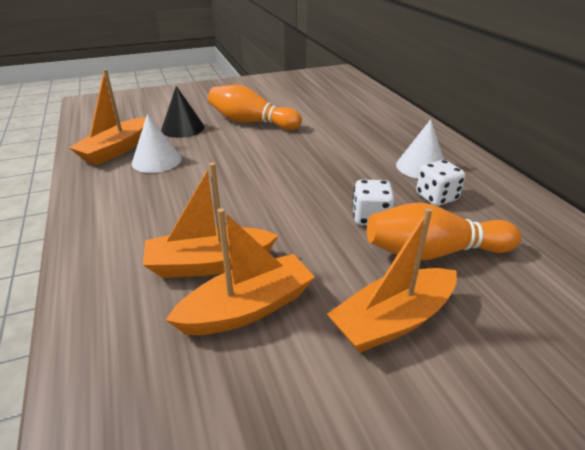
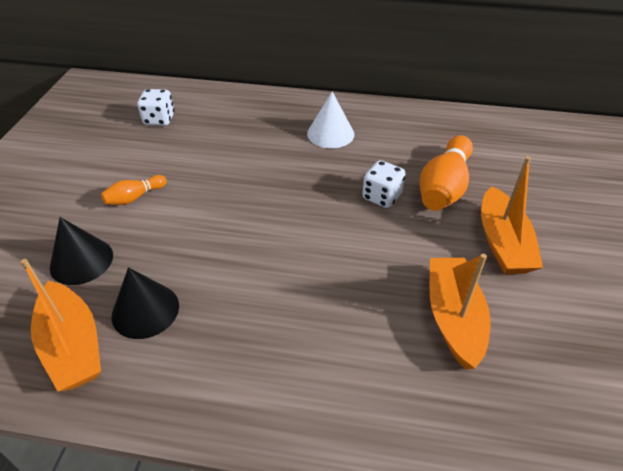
camera: 60 degrees left, 10 degrees up
(156, 160) = (145, 310): white cone -> black cone
(209, 264) = (382, 324): orange boat -> none
(251, 122) = (135, 197): orange bowling pin -> orange bowling pin, size x0.51
(436, 197) = (379, 150): white dice -> white dice (159, 119)

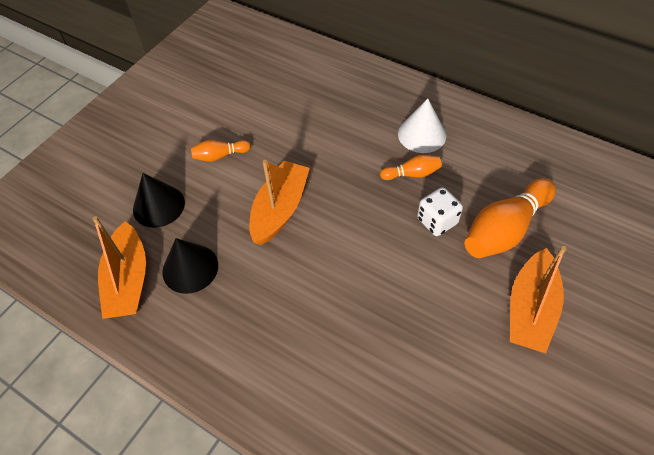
camera: 25 degrees right, 10 degrees up
(159, 119) = (270, 75): white dice -> none
(338, 165) = (412, 174): none -> orange bowling pin
(453, 318) = (440, 368): orange boat -> orange boat (280, 209)

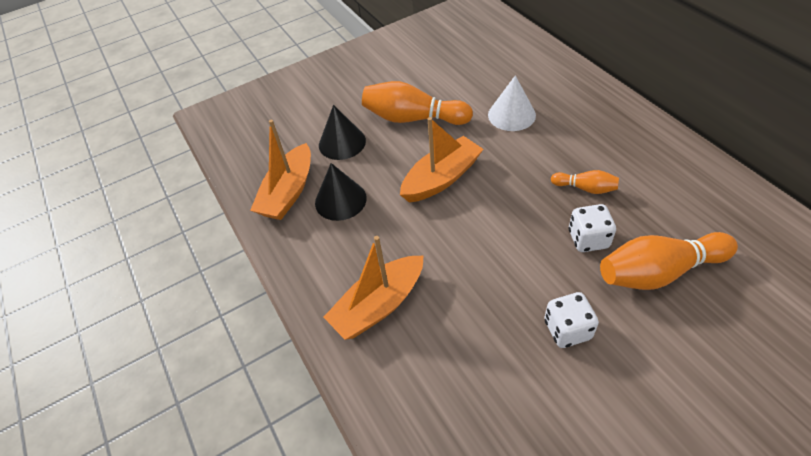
camera: 30 degrees right, 5 degrees down
(220, 156) = (413, 118): orange bowling pin -> orange bowling pin, size x1.95
(422, 134) = (615, 156): white cone -> white cone (511, 115)
(460, 311) = (567, 330): none -> white dice
(530, 309) = (646, 358): orange boat -> orange boat (379, 305)

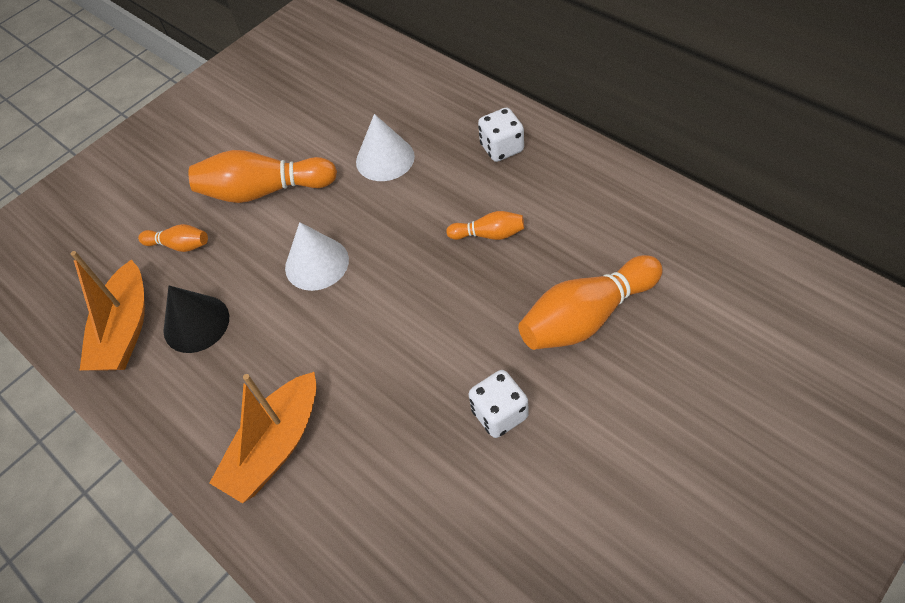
camera: 15 degrees left, 5 degrees up
(342, 143) = (179, 245): black cone -> orange bowling pin
(441, 178) = (317, 263): orange boat -> white cone
(588, 239) = (503, 297): white dice -> white dice (502, 148)

